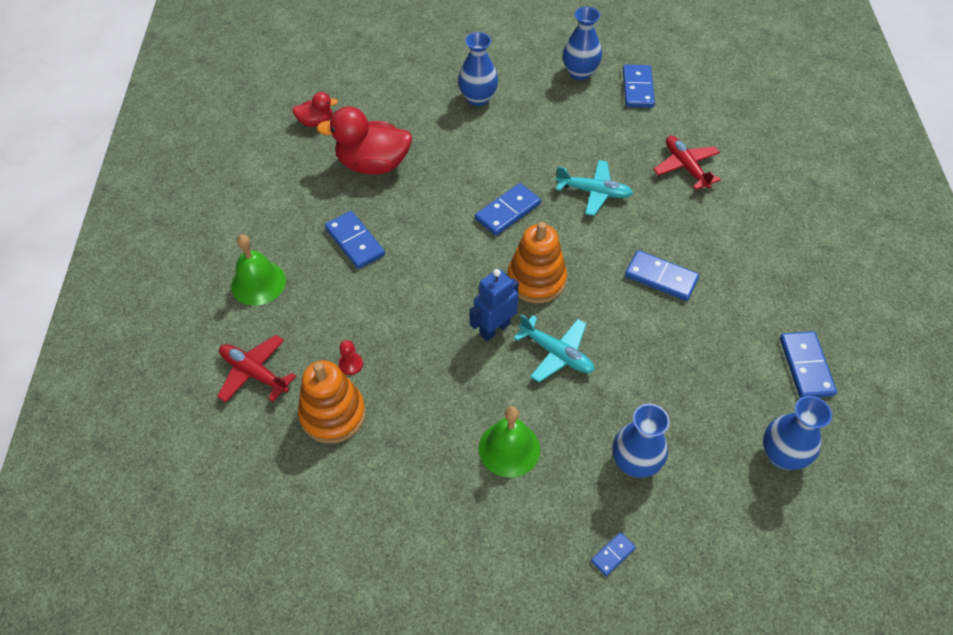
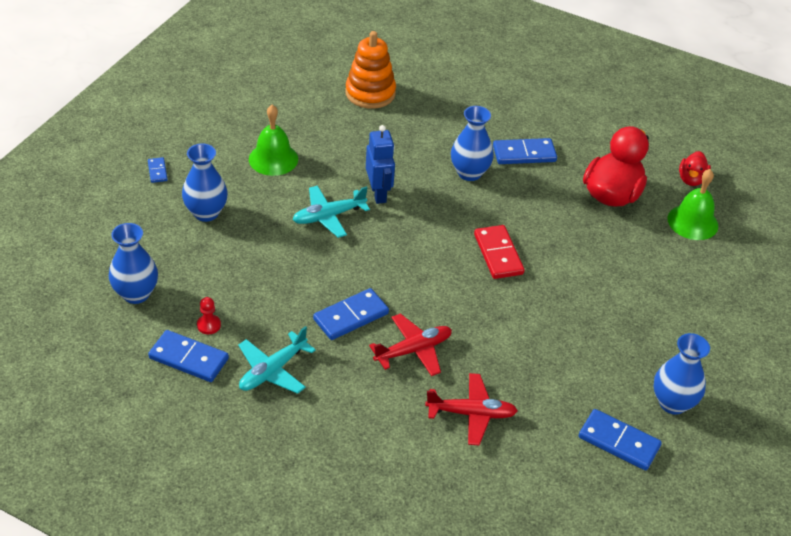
camera: 115 degrees right, 10 degrees down
(254, 373) = (433, 71): red plane -> red plane (413, 350)
(258, 283) = (515, 95): green bell -> green bell (692, 222)
(351, 364) = (405, 113): red pawn -> red pawn (209, 325)
(478, 98) = (670, 300): blue vase -> blue vase (469, 173)
(508, 211) = (498, 254): blue domino -> red domino
(536, 280) = (408, 238): orange stacking toy -> none
(594, 192) = (483, 324): turquoise plane -> turquoise plane (272, 371)

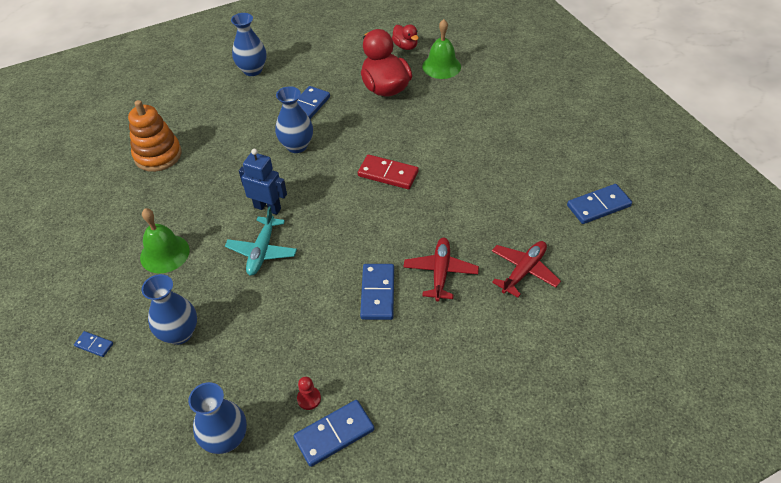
camera: 50 degrees left, 5 degrees up
(272, 371) = (393, 377): turquoise plane -> none
(672, 403) = (583, 161): blue vase -> blue vase (252, 70)

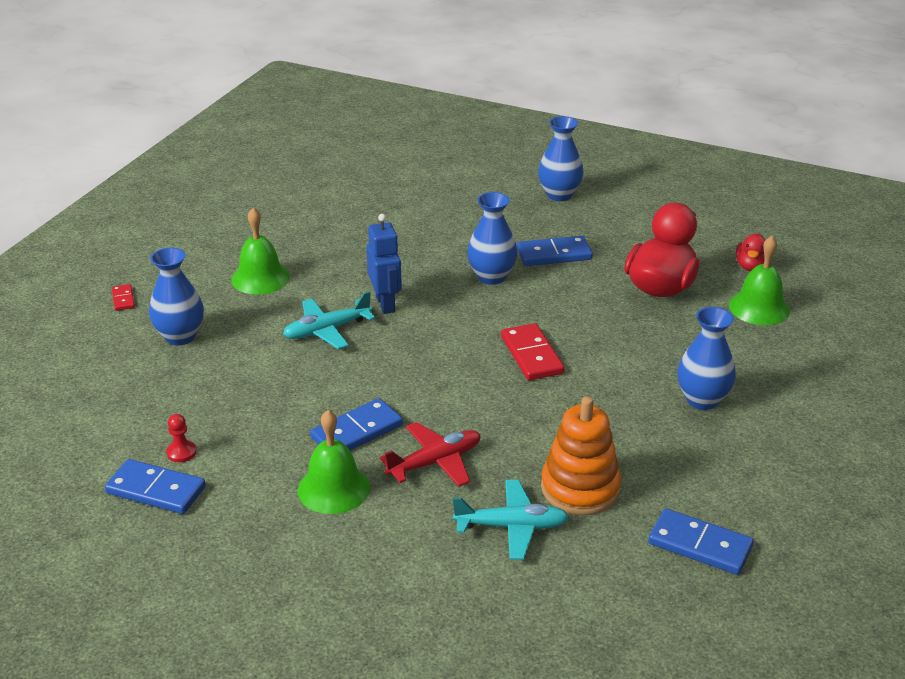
camera: 50 degrees right, 15 degrees down
(94, 345) = (123, 299): blue domino -> red domino
(158, 155) = (372, 208): orange stacking toy -> orange stacking toy (580, 488)
(226, 439) = (93, 425): blue vase -> blue vase (702, 400)
(420, 334) = (333, 488): none -> green bell
(523, 271) = (512, 526): red plane -> turquoise plane

